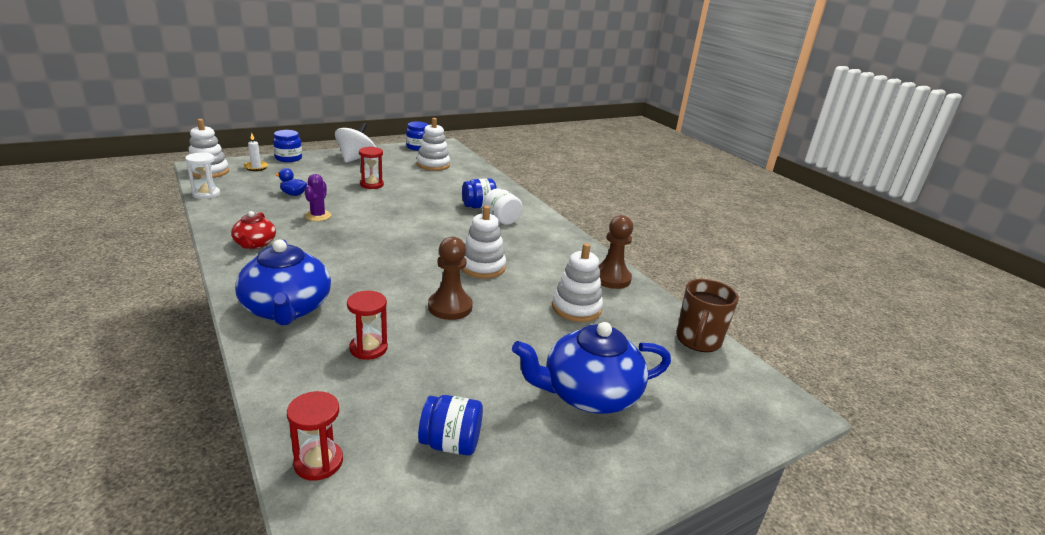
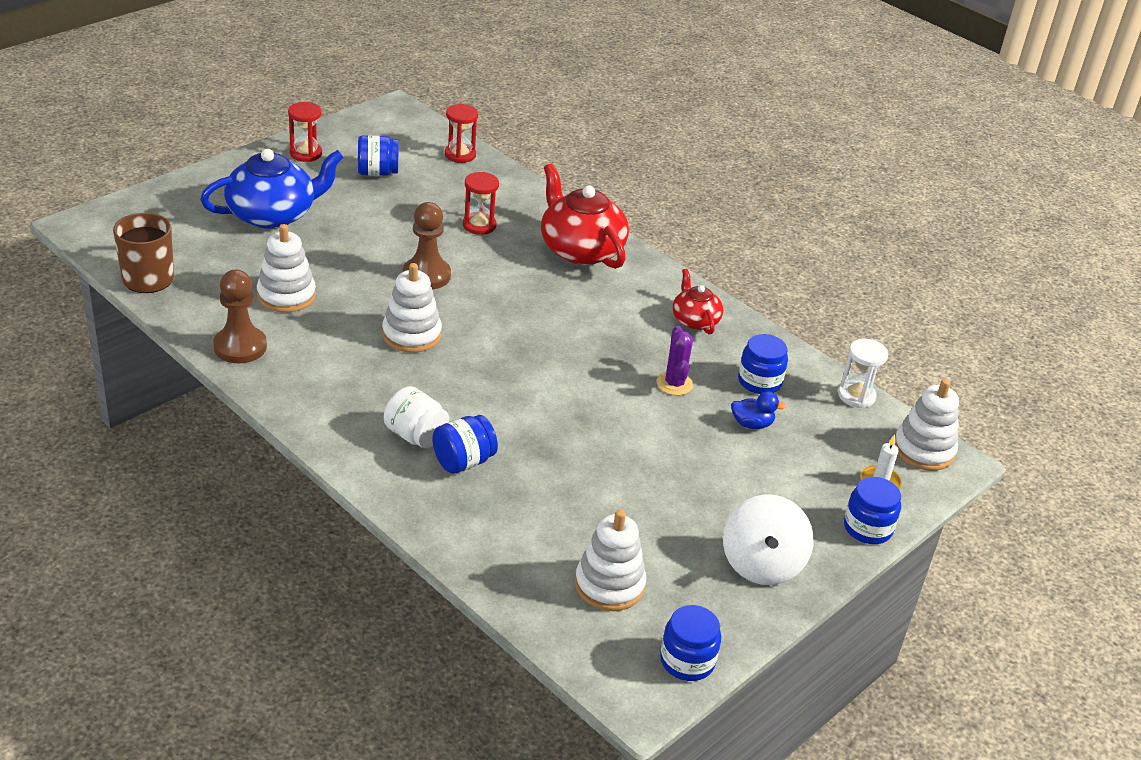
camera: 165 degrees right, 10 degrees up
(259, 208) = (759, 381): none -> blue jar
(287, 309) = (580, 249): blue teapot -> red teapot
(372, 184) = (666, 480): red hourglass -> red hourglass (306, 153)

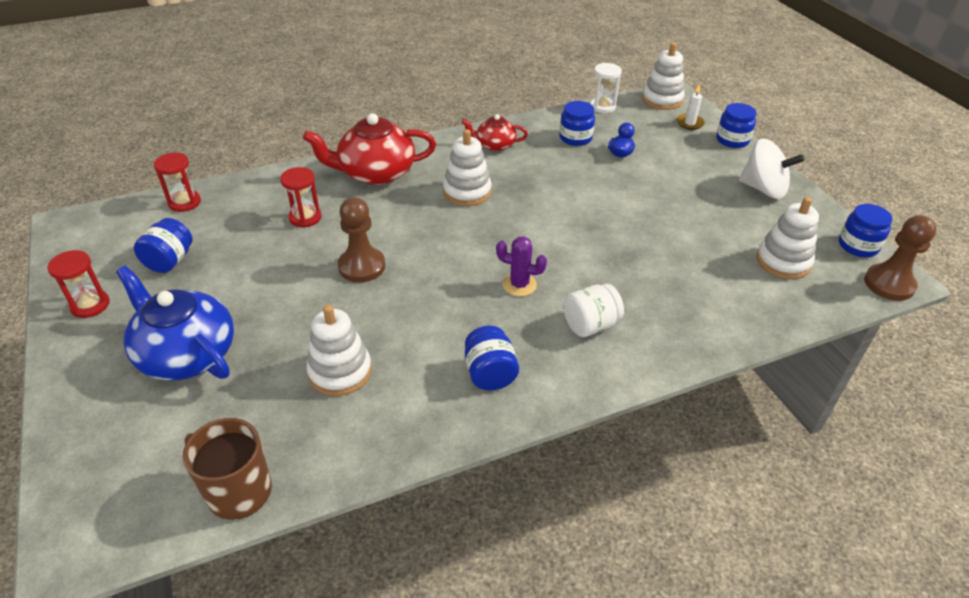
camera: 65 degrees left, 5 degrees up
(240, 347) = (410, 426): brown pawn -> brown pawn (889, 284)
(273, 214) = (186, 354): blue teapot -> blue teapot turned 45 degrees counterclockwise
(411, 335) = (446, 296): white stacking toy -> white stacking toy (467, 192)
(463, 461) = (631, 304): blue jar -> blue jar (490, 373)
(674, 384) = (566, 173): purple cactus -> purple cactus (519, 285)

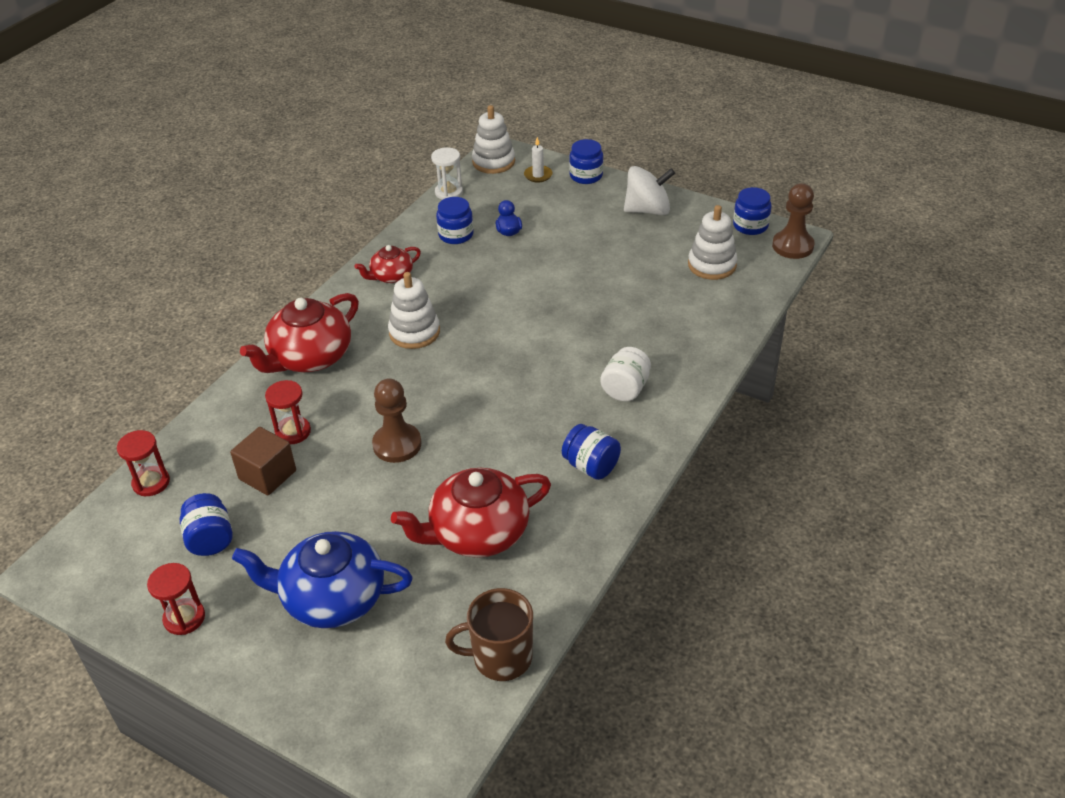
camera: 35 degrees left, 0 degrees up
(255, 238) = (267, 475): none -> brown cube
(340, 372) = (477, 533): white stacking toy -> red teapot
(519, 285) = (542, 387): purple cactus -> none

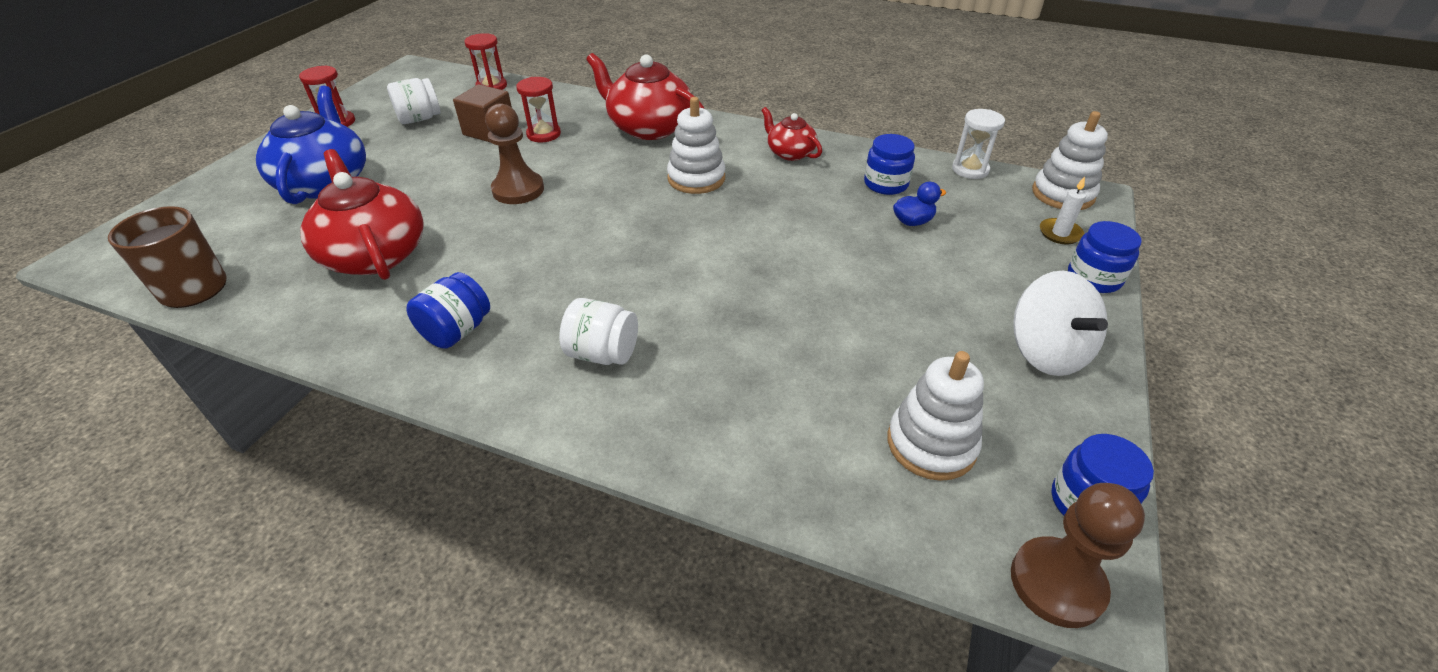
camera: 80 degrees right, 0 degrees up
(210, 539) = (419, 119): blue jar -> white jar

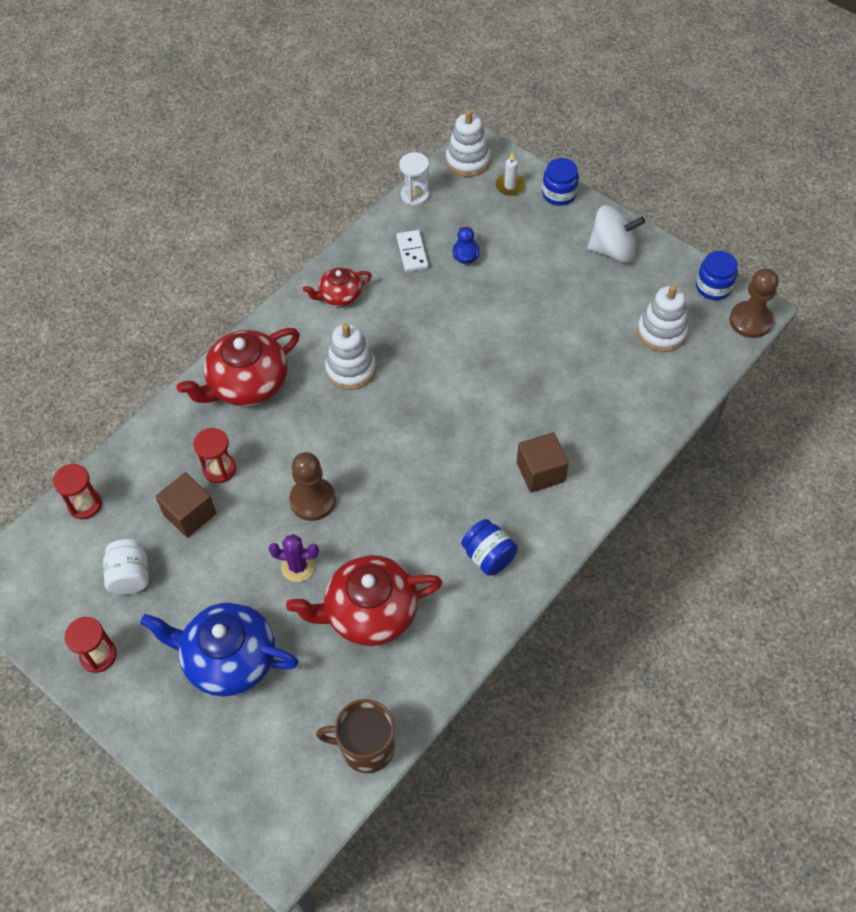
camera: 70 degrees left, 15 degrees up
(434, 198) = (298, 566): none -> purple cactus
(602, 353) = (540, 472): white jar -> brown cube
(885, 184) = (412, 252): blue jar -> white domino

